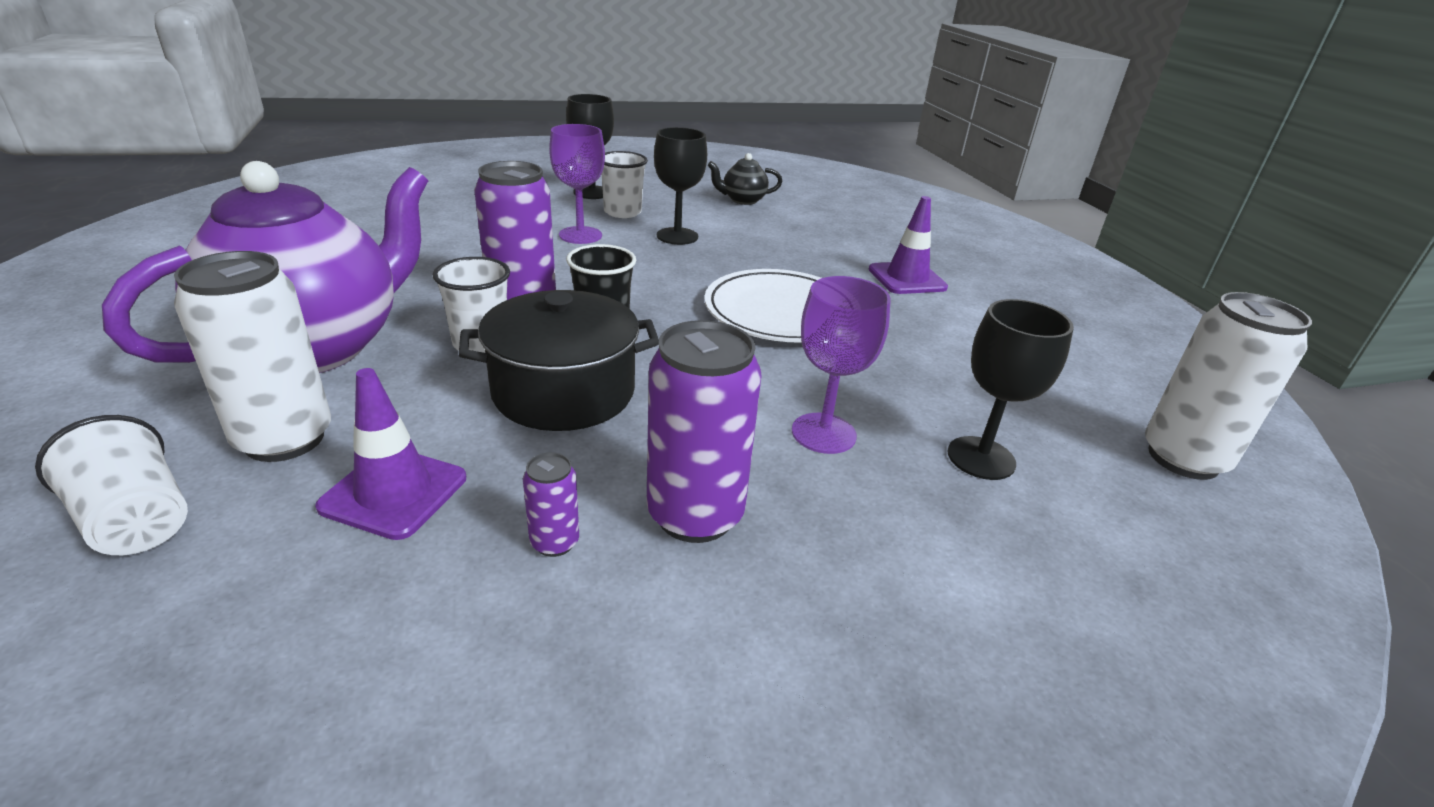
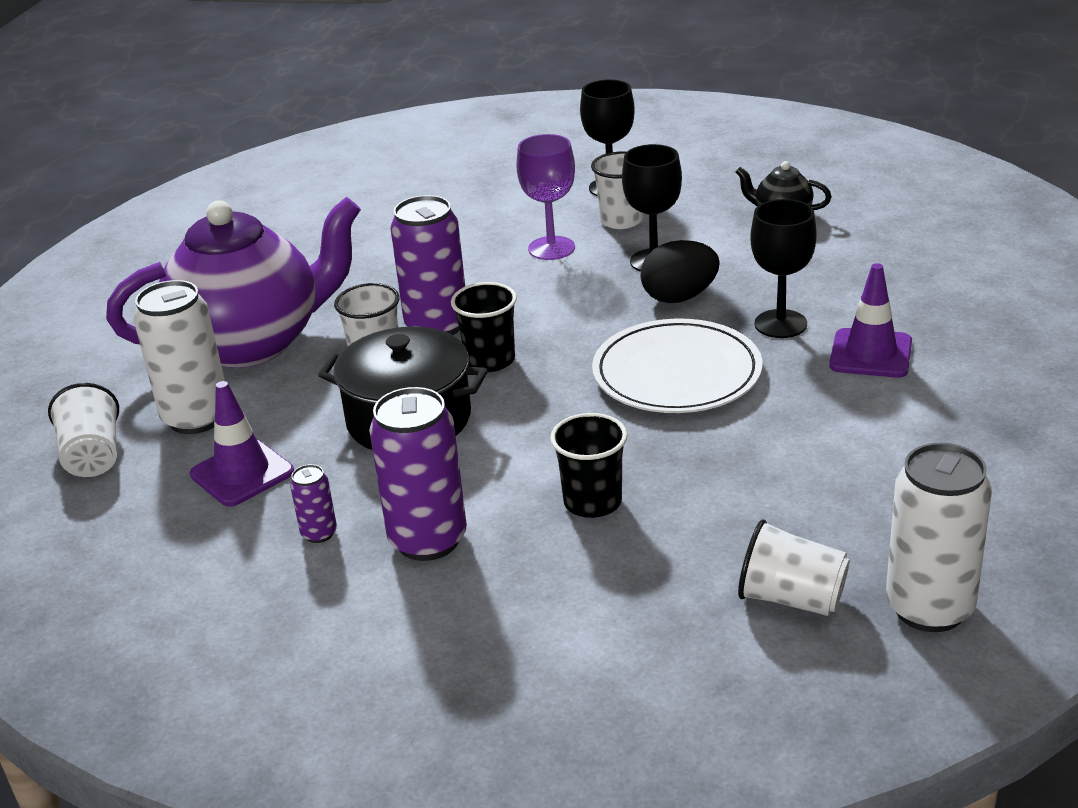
camera: 35 degrees right, 0 degrees up
(724, 258) = (679, 297): none -> black egg
(823, 433) = (592, 502): purple goblet -> black cup
(981, 458) = (714, 557): black goblet -> black goblet (780, 324)
(1083, 480) = (791, 598): none -> white cup

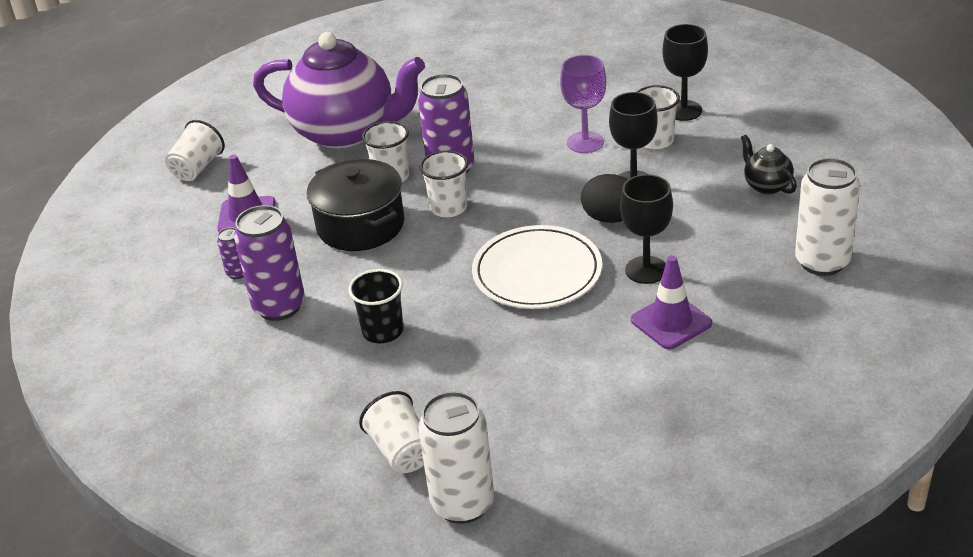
camera: 40 degrees right, 5 degrees up
(196, 418) = (266, 169): white can -> white can (822, 262)
(490, 360) = (448, 208): black cup -> white cup

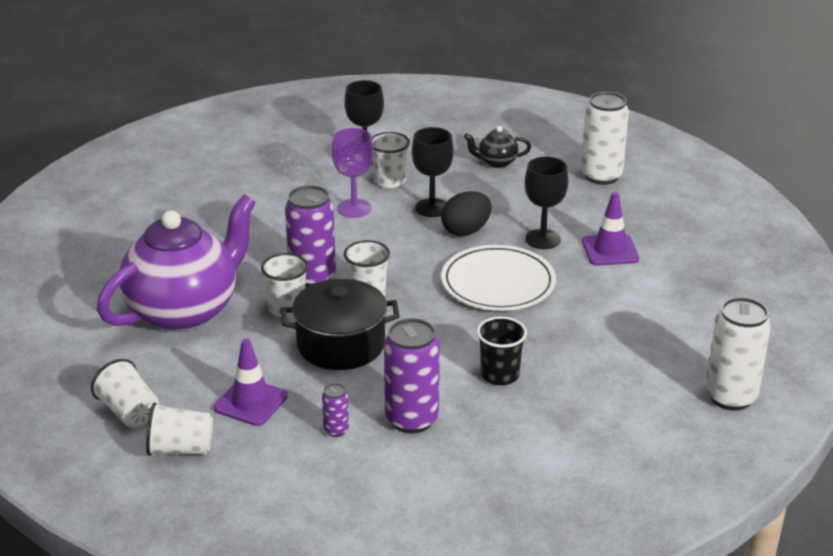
camera: 65 degrees left, 5 degrees down
(401, 451) = (653, 408): white cup -> white cup (180, 449)

